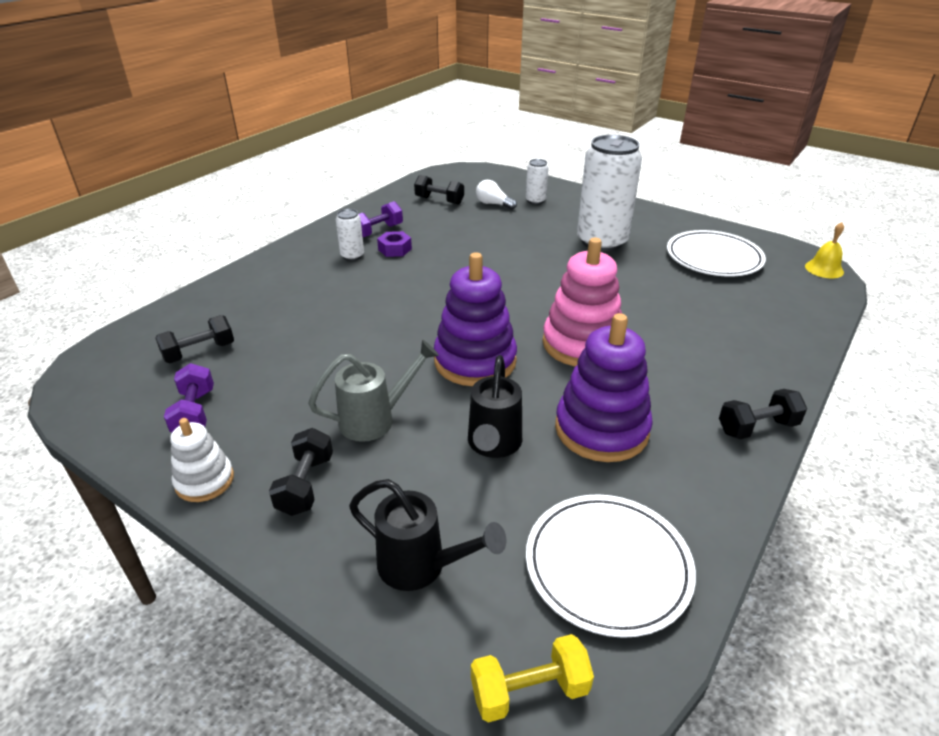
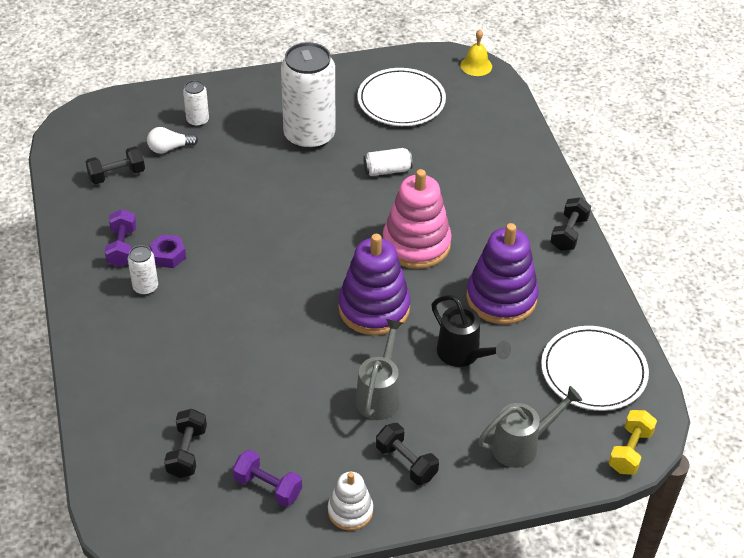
camera: 50 degrees left, 10 degrees up
(421, 566) = (521, 446): black watering can -> grey watering can
(633, 288) = (387, 170): none -> white can

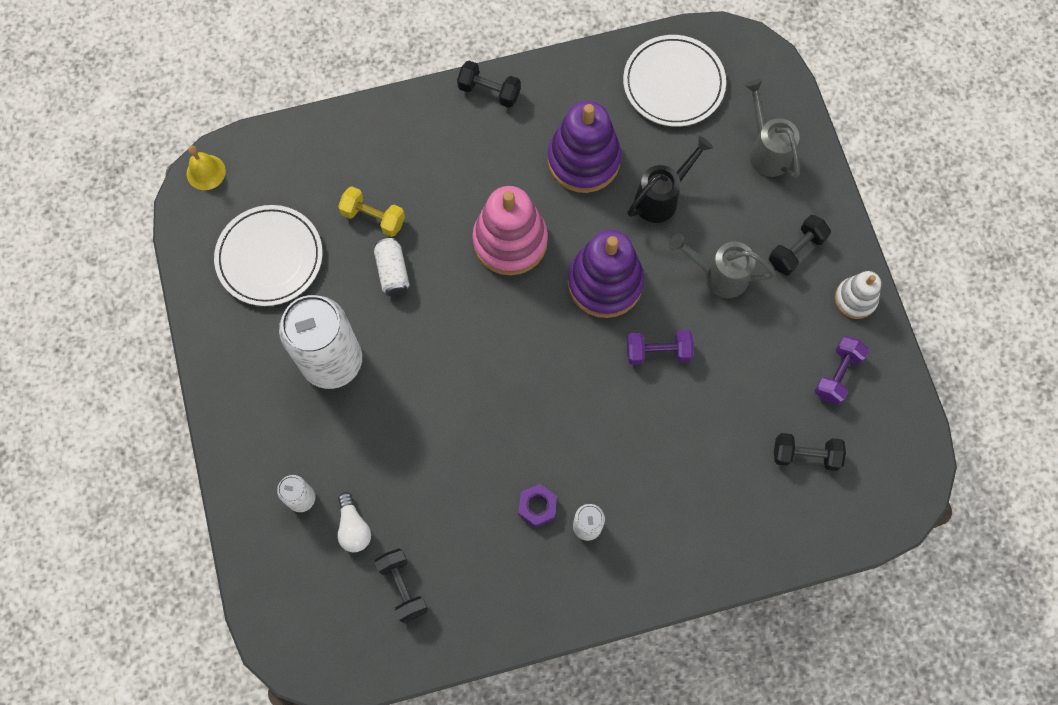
camera: 90 degrees left, 25 degrees up
(122, 247) = (526, 562): purple dumbbell -> purple dumbbell (658, 352)
(630, 451) = (763, 62): yellow dumbbell -> yellow dumbbell (373, 218)

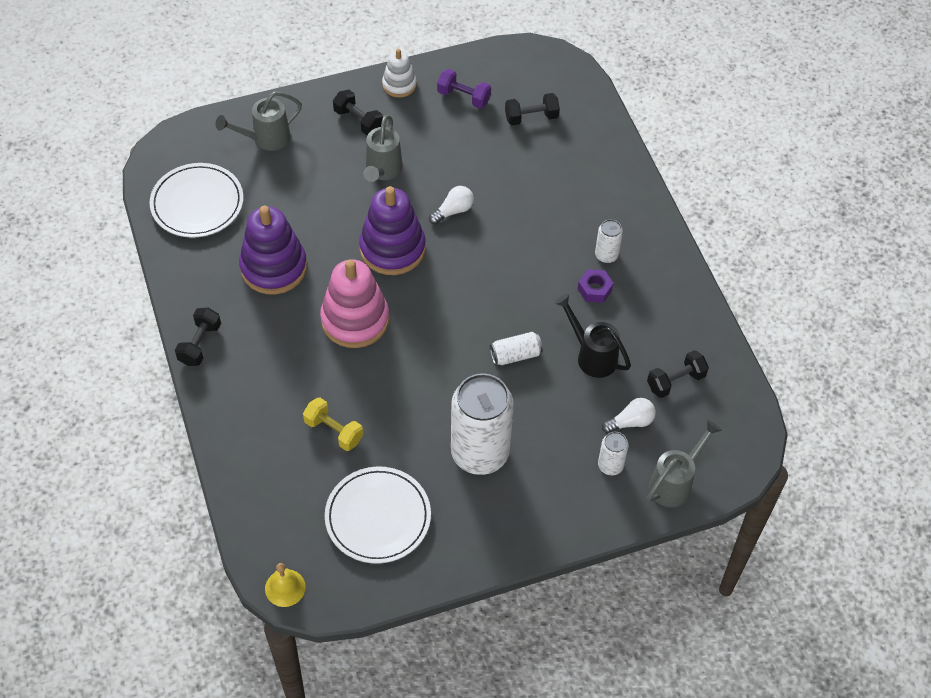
camera: 95 degrees left, 15 degrees down
(272, 567) = (674, 483): none -> grey watering can
(373, 218) = (334, 431): yellow dumbbell -> yellow dumbbell turned 75 degrees counterclockwise
(392, 272) = (389, 411): white can -> white can (515, 355)
(658, 352) = (453, 211): purple dumbbell -> white light bulb
(661, 198) = (311, 210): black watering can -> black watering can (592, 355)
(805, 455) = (531, 117): black dumbbell -> black dumbbell turned 75 degrees clockwise

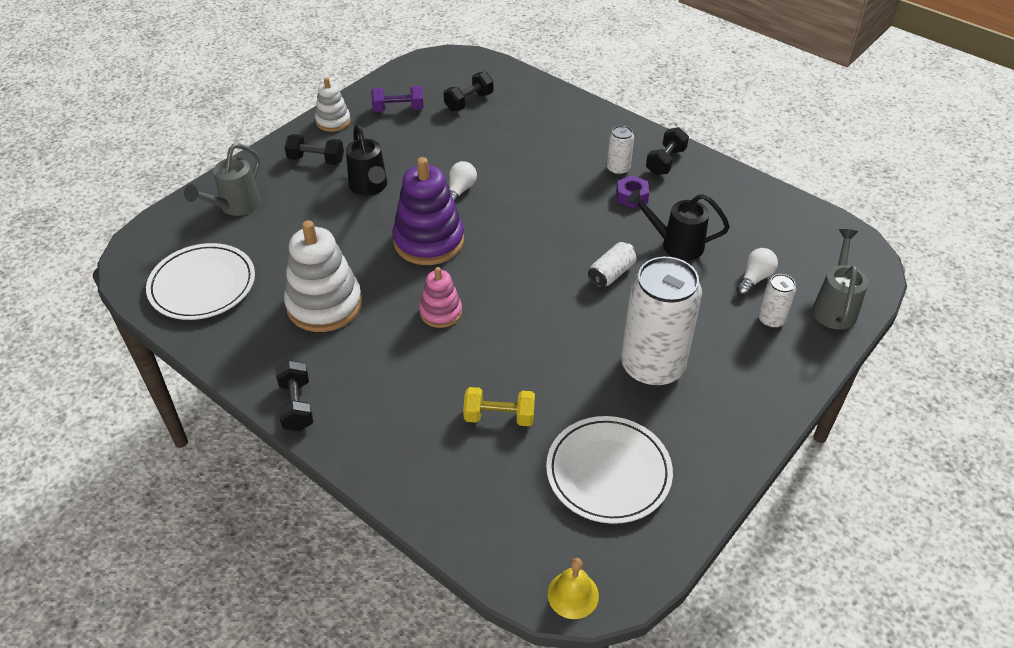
camera: 30 degrees left, 10 degrees down
(274, 267) = (324, 305): purple stacking toy -> white stacking toy
(355, 320) = (441, 312): pink stacking toy -> pink stacking toy, size x0.56
(382, 171) = (369, 187): grey watering can -> black watering can
(675, 381) = (759, 232): black dumbbell -> black dumbbell (665, 162)

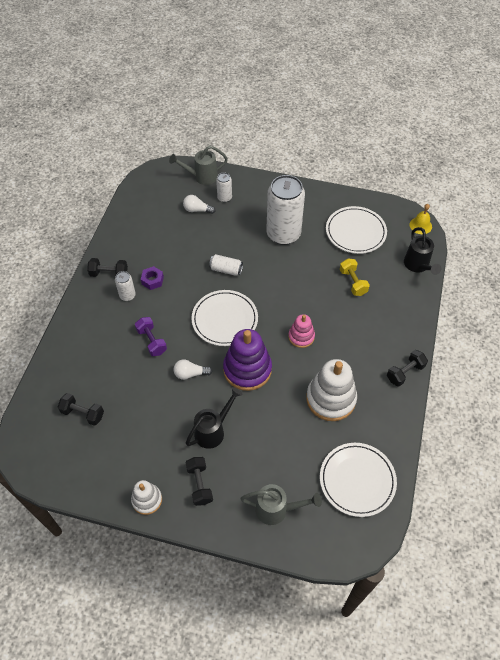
camera: 115 degrees left, 10 degrees up
(398, 109) = (111, 459): purple dumbbell -> purple dumbbell (152, 341)
(522, 245) = (225, 319): none -> white plate
(676, 244) = (186, 248): black watering can -> black watering can (418, 266)

